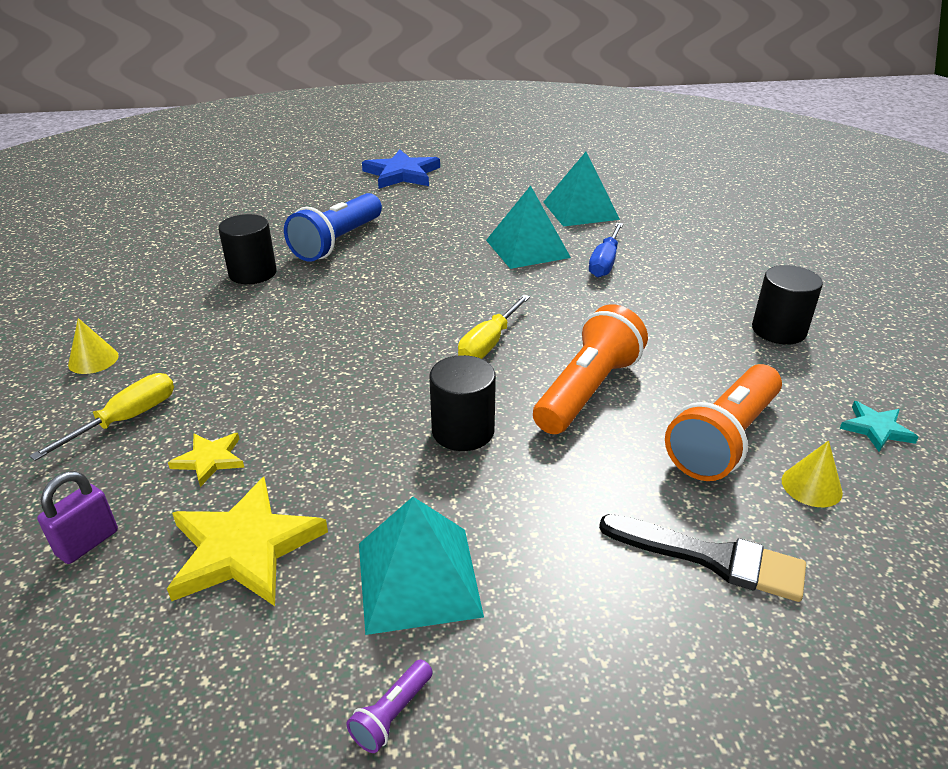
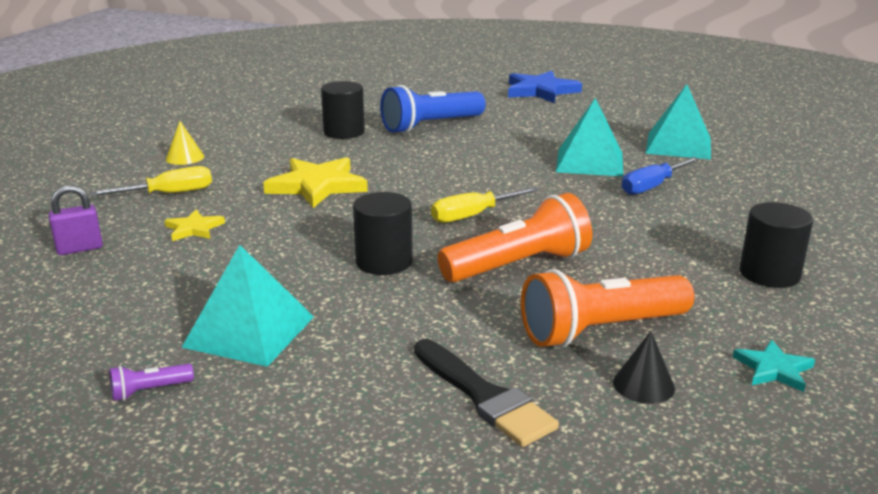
camera: 30 degrees right, 10 degrees down
(244, 548) = (162, 279): yellow star -> yellow star (317, 186)
(811, 486) = (643, 385): yellow cone -> black cone

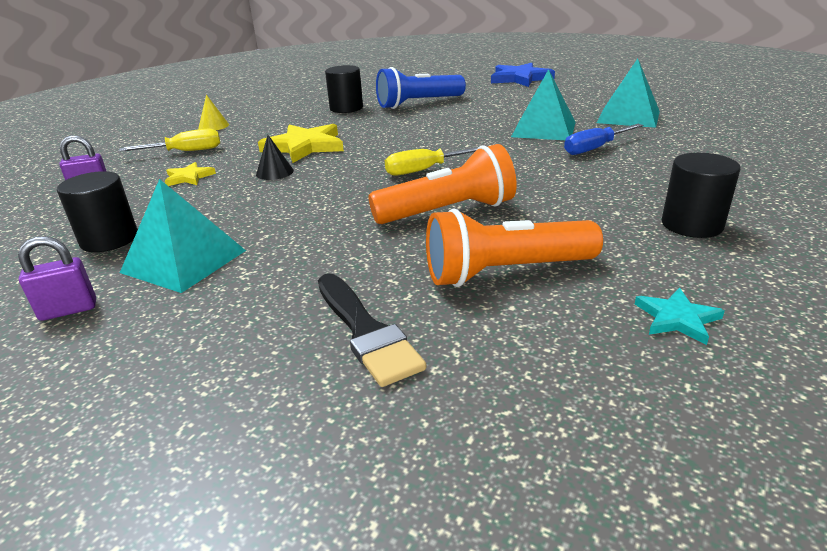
camera: 10 degrees right, 5 degrees up
(149, 391) = (68, 310): purple flashlight -> purple padlock
(384, 262) = (330, 206): black cylinder -> black cylinder (109, 239)
(643, 385) = (532, 328): black cone -> black cone (274, 172)

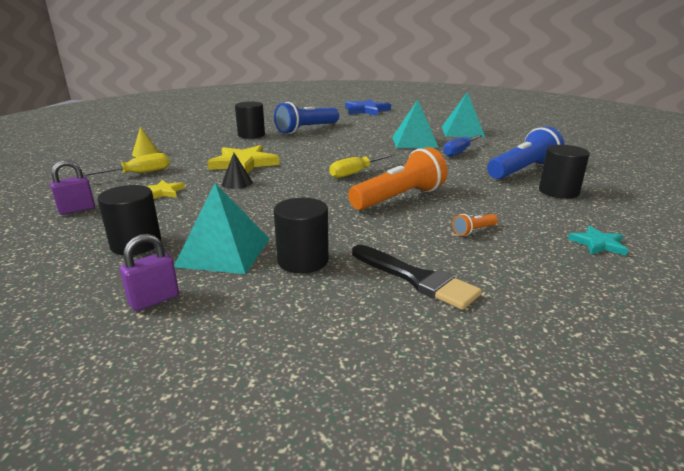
camera: 20 degrees left, 5 degrees down
(256, 285) = (303, 260): none -> black cylinder
(505, 272) = (474, 231): orange flashlight -> orange flashlight, size x0.41
(666, 185) = (522, 170): none -> blue flashlight

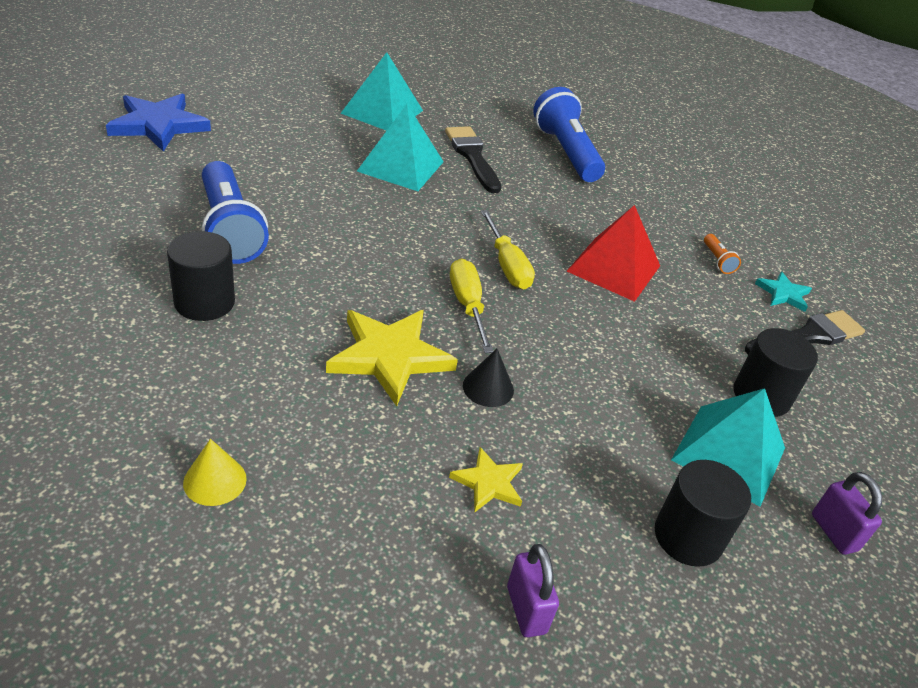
camera: 75 degrees left, 15 degrees up
(139, 173) = (362, 504): yellow screwdriver -> yellow screwdriver (467, 305)
(399, 198) = (614, 268): orange flashlight -> red pyramid
(459, 152) = (472, 156): blue screwdriver -> black brush
(558, 191) = (638, 167): black cylinder -> none
(598, 244) = (759, 213): turquoise star -> turquoise star (783, 294)

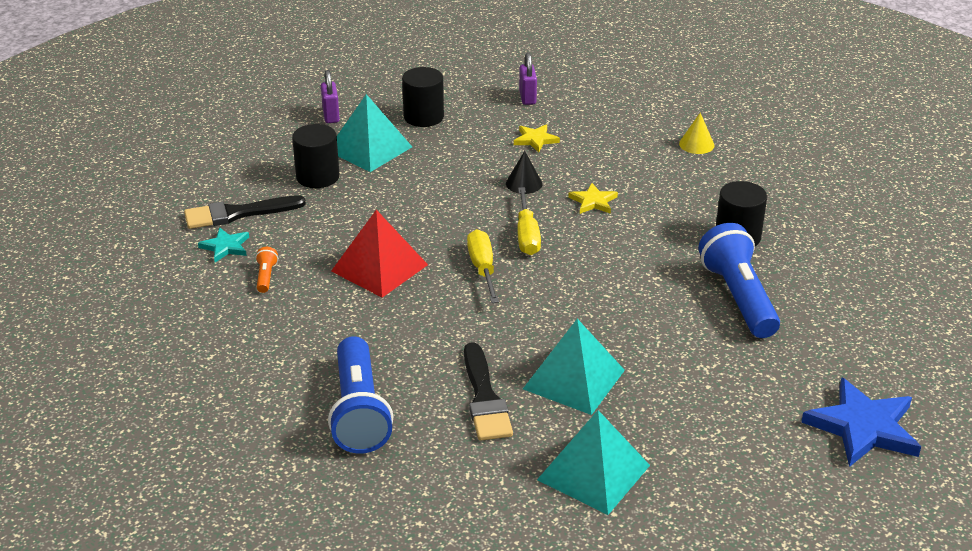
camera: 165 degrees left, 5 degrees down
(389, 357) = (593, 201): yellow star -> yellow star, size x0.52

